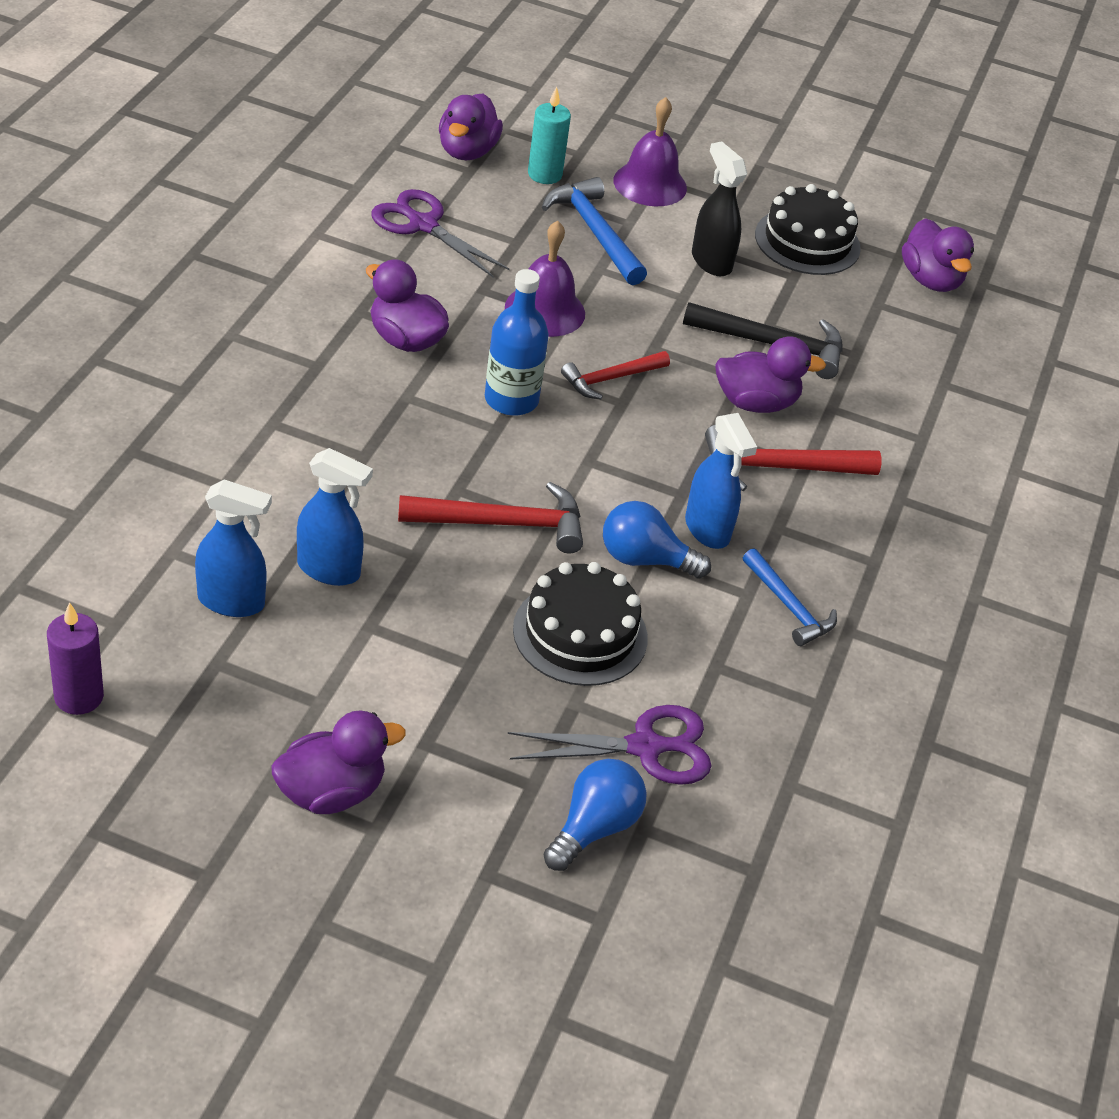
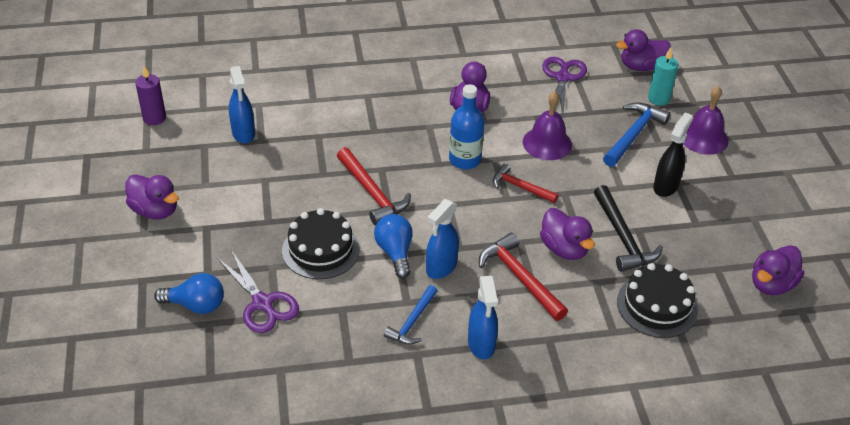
camera: 65 degrees right, 0 degrees up
(329, 569) = (289, 152): blue spray bottle -> blue spray bottle (481, 344)
(807, 241) = (736, 217): black cake -> black cake (657, 306)

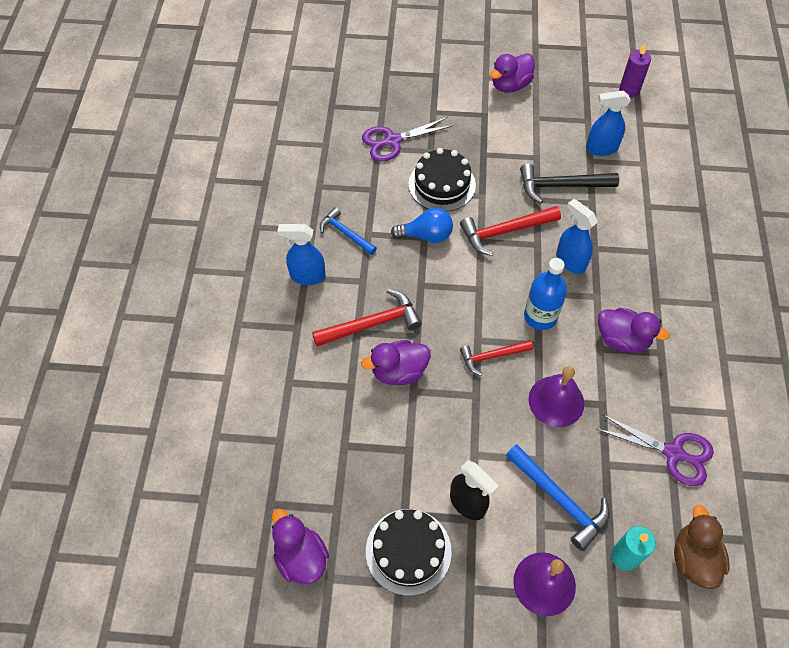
camera: 105 degrees right, 15 degrees up
(196, 305) = (402, 103): blue light bulb -> none
(441, 267) = (400, 266): blue spray bottle -> blue spray bottle (570, 261)
(520, 187) = (492, 356): red hammer -> red hammer turned 150 degrees counterclockwise
(623, 238) = (401, 430): black hammer -> black hammer (561, 186)
(641, 66) = (693, 559): purple duck -> brown duck
(657, 306) = (306, 431): black cake -> black cake (408, 551)

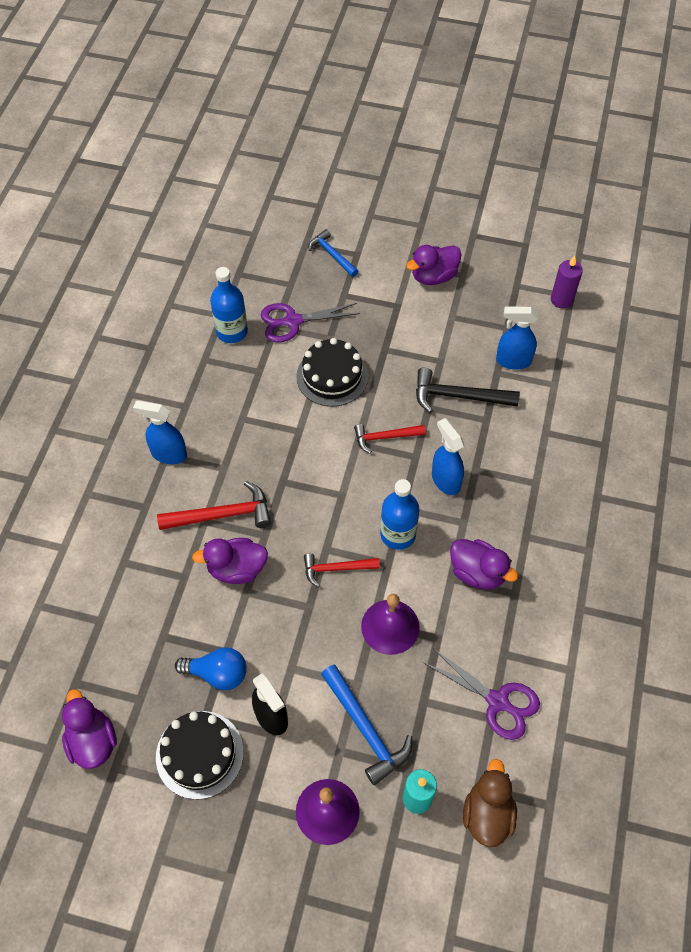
camera: 10 degrees right, 0 degrees up
(338, 158) = (232, 331): none -> blue bottle
(345, 233) = (219, 414): blue hammer -> blue hammer (332, 254)
(426, 235) = (301, 429): blue light bulb -> blue light bulb (217, 674)
(504, 231) = (385, 437): red hammer -> red hammer, size x0.66

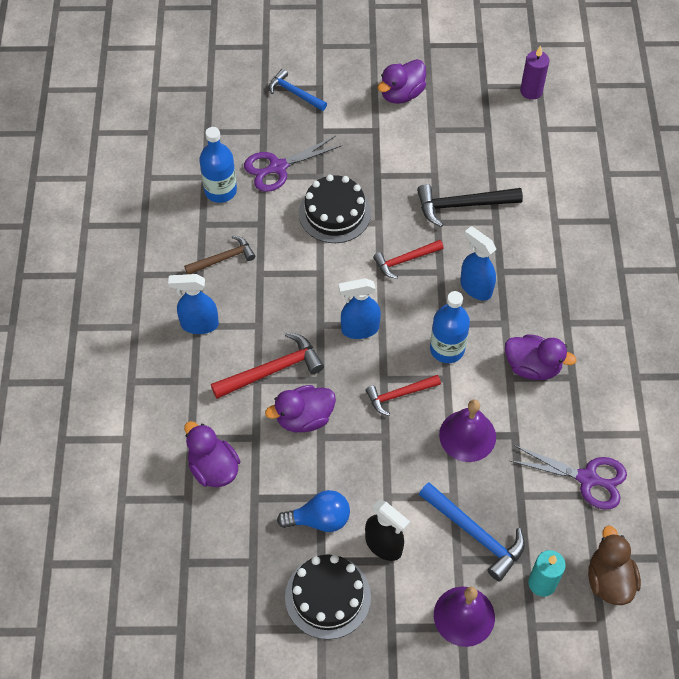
camera: 15 degrees left, 0 degrees up
(92, 741) = (221, 611): purple duck -> purple duck (213, 468)
(212, 396) = (223, 258): none -> brown hammer
(513, 361) = (503, 160): blue spray bottle -> blue spray bottle (359, 329)

